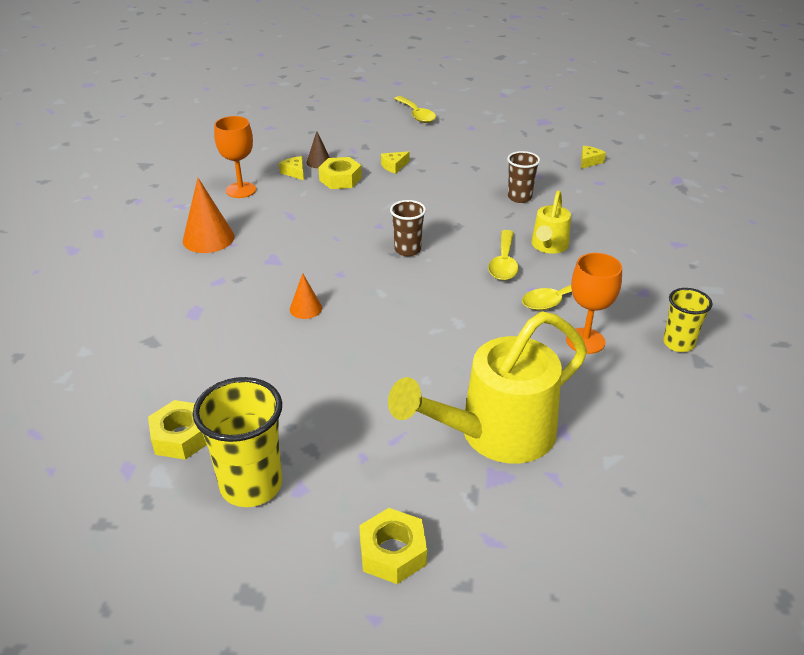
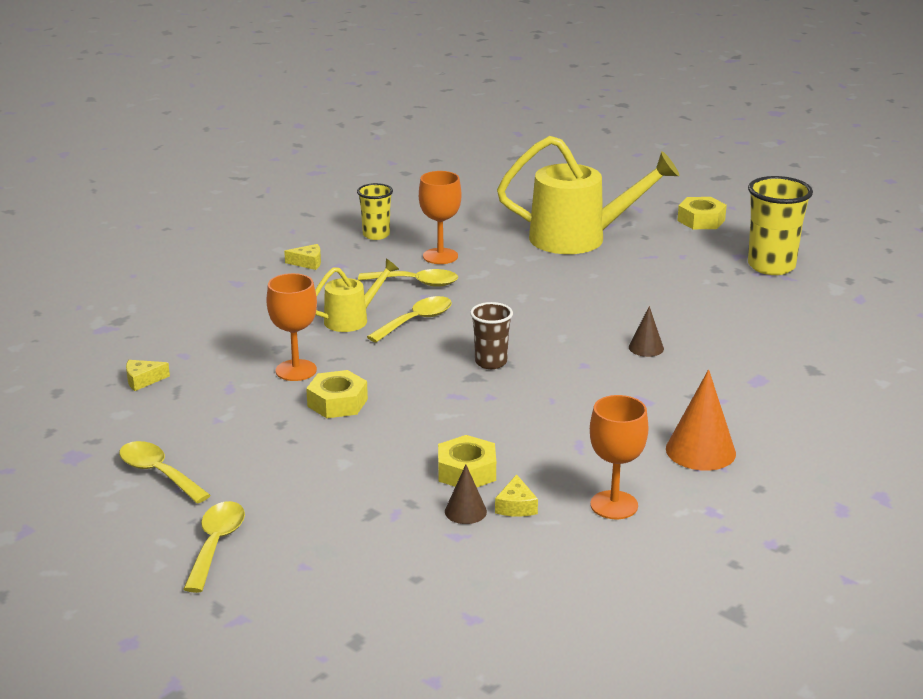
camera: 145 degrees left, 10 degrees down
(181, 436) = (811, 302): yellow nut -> yellow nut (337, 403)
(305, 308) = (646, 348): orange cone -> brown cone
(394, 166) = (375, 464): yellow cheese -> yellow cheese (308, 263)
(492, 128) = (158, 473): none -> yellow spoon
(519, 197) = (296, 370): brown cup -> orange goblet

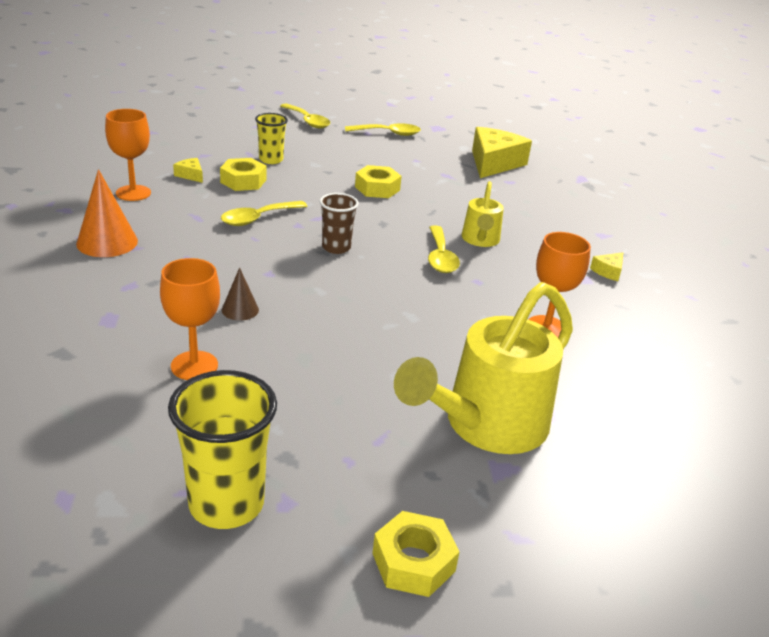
camera: 130 degrees right, 5 degrees up
(143, 380) = (494, 163): yellow cheese -> yellow cheese, size x2.31
(296, 370) = (436, 196): orange goblet -> orange goblet (194, 366)
(376, 235) = (636, 325): yellow cup -> yellow cup (271, 160)
(416, 283) = (506, 290): yellow spoon -> yellow spoon (258, 218)
(465, 511) = (215, 165): brown cone -> none

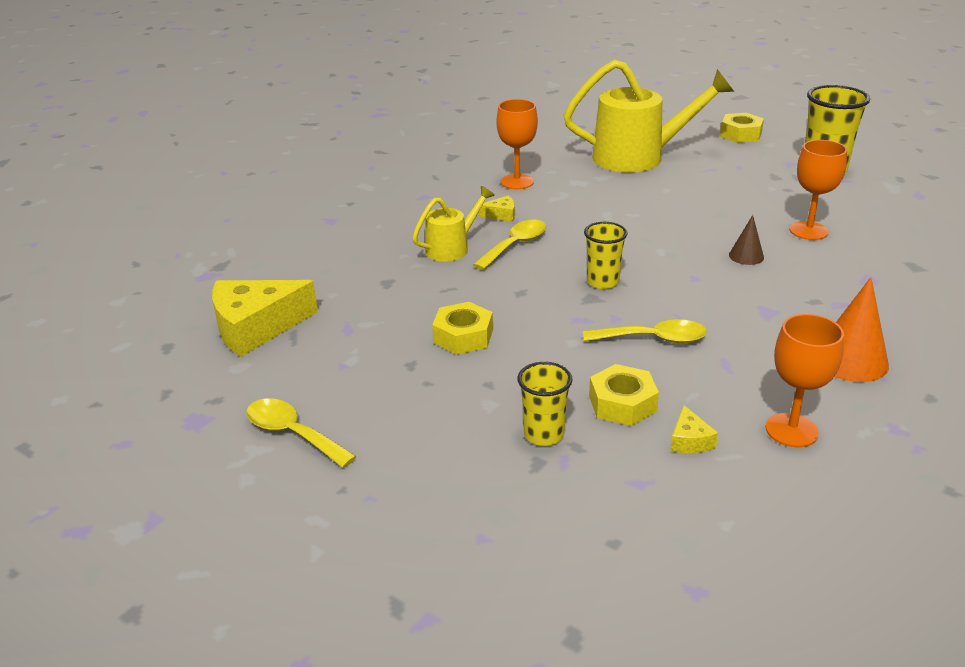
camera: 135 degrees left, 0 degrees up
(307, 121) = (375, 518): yellow spoon -> none
(336, 247) = (602, 282): brown cup -> yellow cup
(608, 271) = (394, 196): yellow cheese -> yellow cheese (501, 215)

